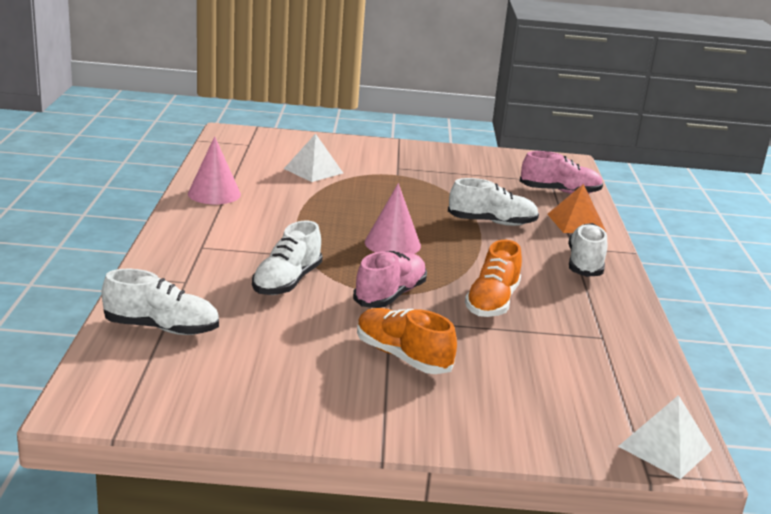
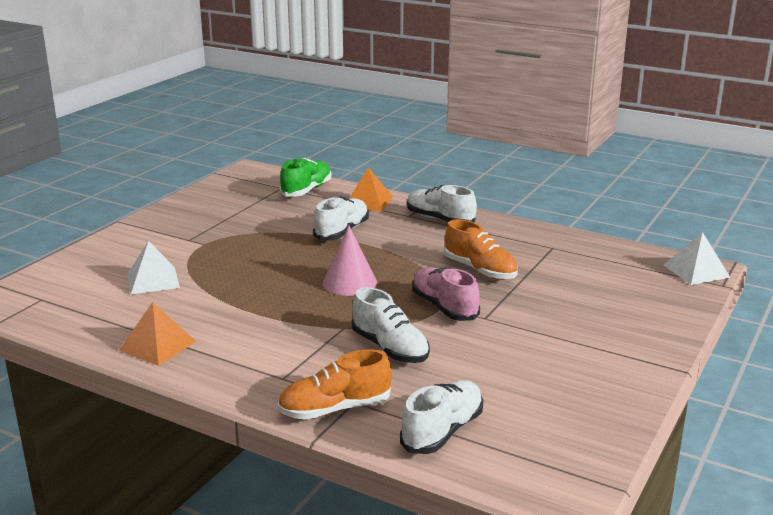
camera: 60 degrees left, 0 degrees up
(214, 194) = (157, 345): pink cone -> orange pyramid
(402, 357) = (547, 327): orange shoe -> orange shoe (335, 409)
(559, 192) = (306, 190): pink shoe -> green shoe

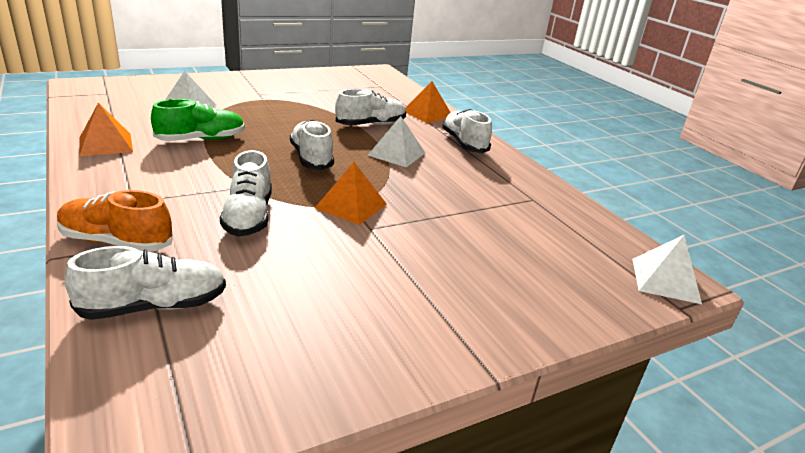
camera: 30 degrees right, 5 degrees up
(306, 190) = (394, 93): green shoe -> green shoe (201, 140)
(349, 282) = (311, 158): pink cone -> white shoe
(406, 250) = (397, 154): none -> white pyramid
(444, 307) = (351, 205): pink shoe -> orange pyramid
(480, 270) = (433, 191): orange shoe -> none

